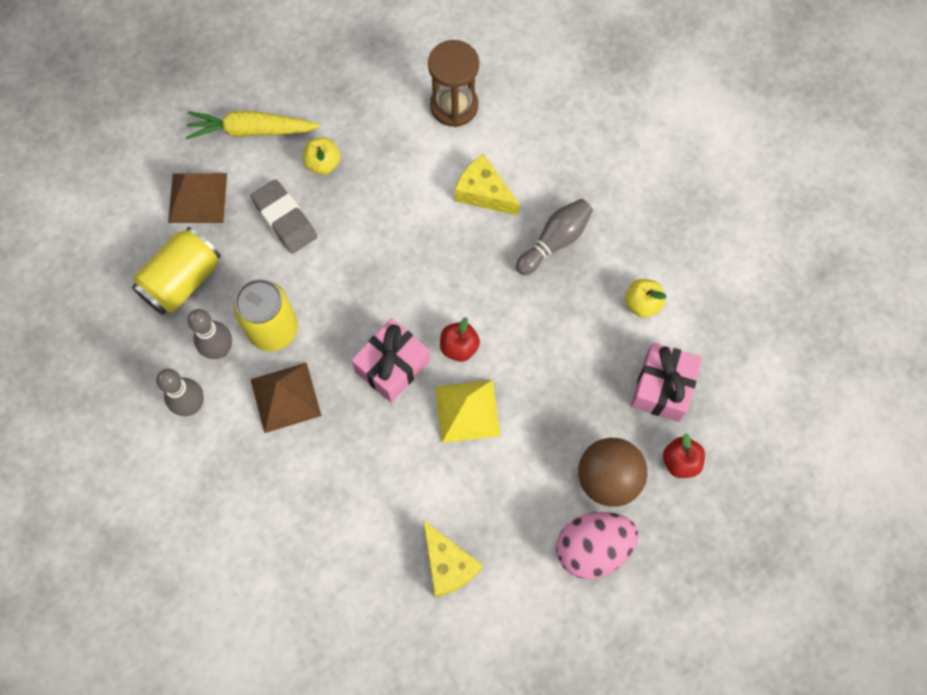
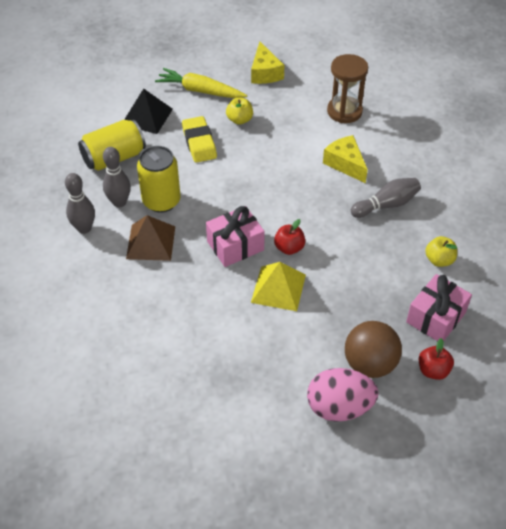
camera: 20 degrees right, 20 degrees down
(197, 197) = (147, 116): brown pyramid -> black pyramid
(285, 219) = (199, 143): grey eraser -> yellow eraser
(448, 564) = (221, 382): yellow cheese -> yellow cheese (265, 73)

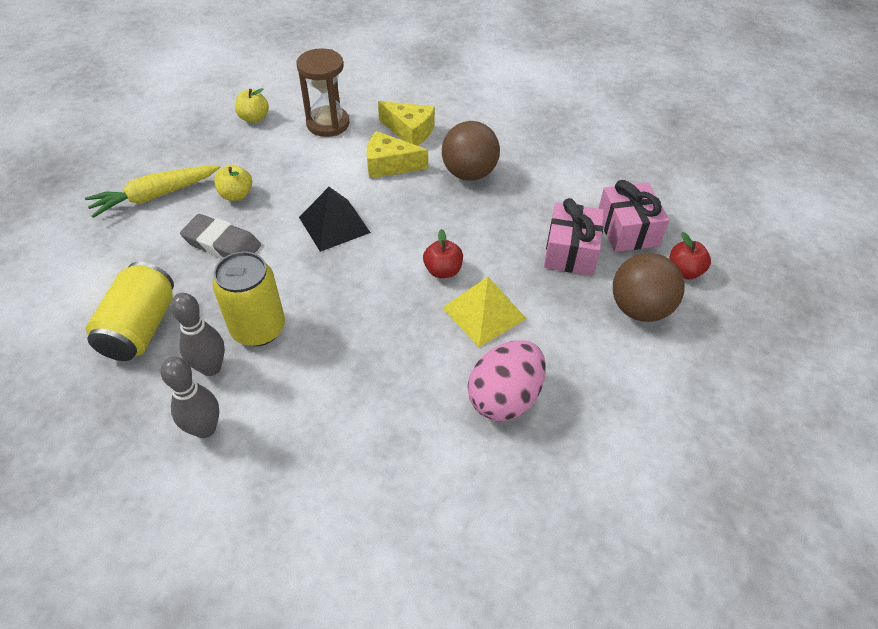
camera: 50 degrees left, 0 degrees up
(147, 116) = (125, 260): black pyramid -> black pyramid (334, 224)
(150, 242) = (303, 378): brown pyramid -> none
(199, 143) = (222, 244): yellow eraser -> grey eraser
(235, 245) = (392, 309): pink gift -> pink gift (570, 251)
(265, 73) = (204, 138): yellow cheese -> yellow cheese (410, 131)
(339, 407) = (671, 366): pink egg -> pink egg (504, 398)
(386, 205) = (469, 173): grey bowling pin -> brown ball
(439, 260) = (567, 185): yellow apple -> yellow apple (254, 118)

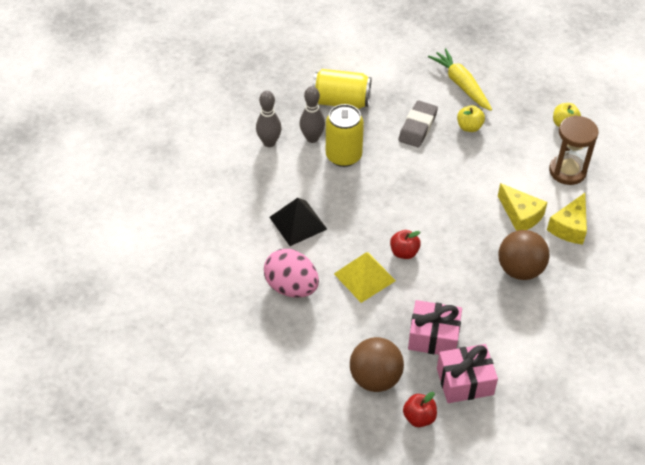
camera: 90 degrees right, 0 degrees up
(334, 224) = (445, 186): black pyramid -> black pyramid (298, 223)
(389, 165) = (520, 215): yellow cheese -> yellow cheese turned 135 degrees clockwise

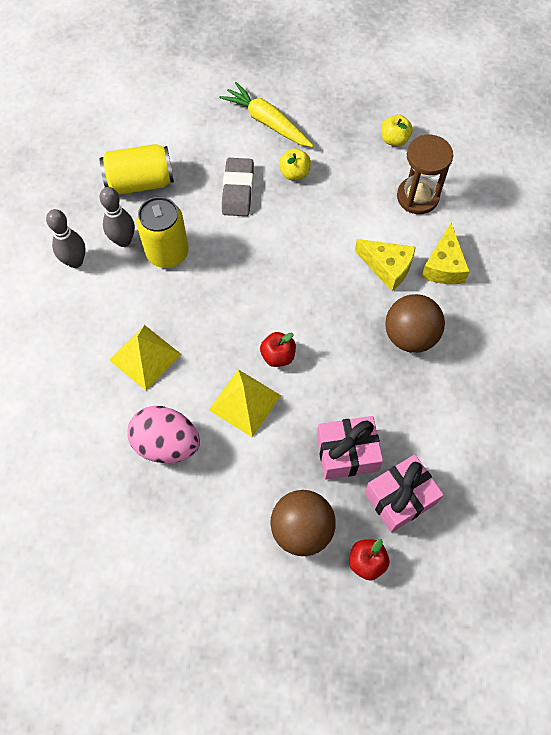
camera: 20 degrees left, 15 degrees up
(298, 223) = (145, 357): black pyramid -> yellow pyramid

